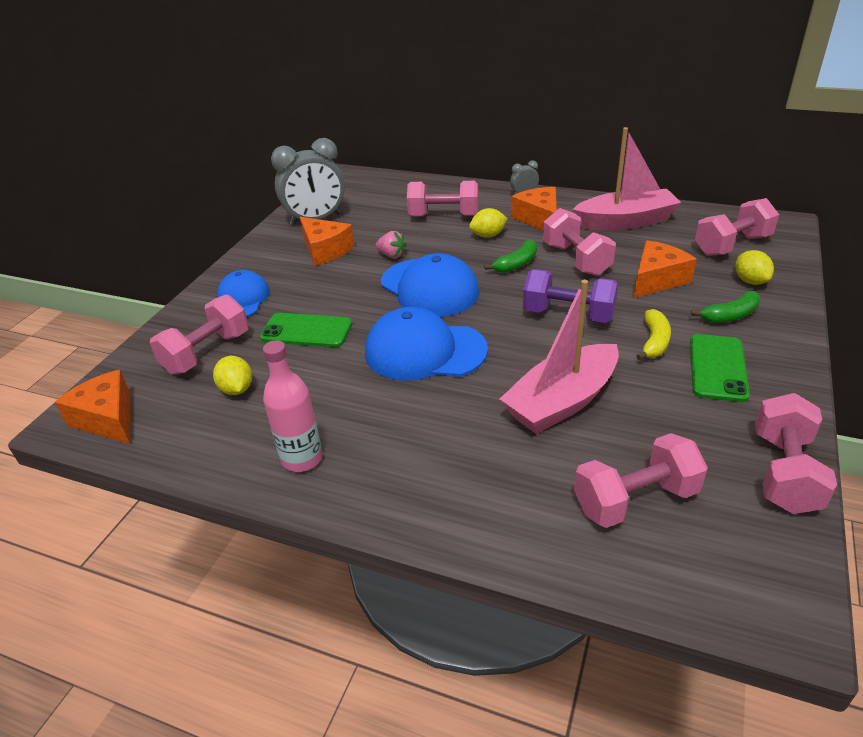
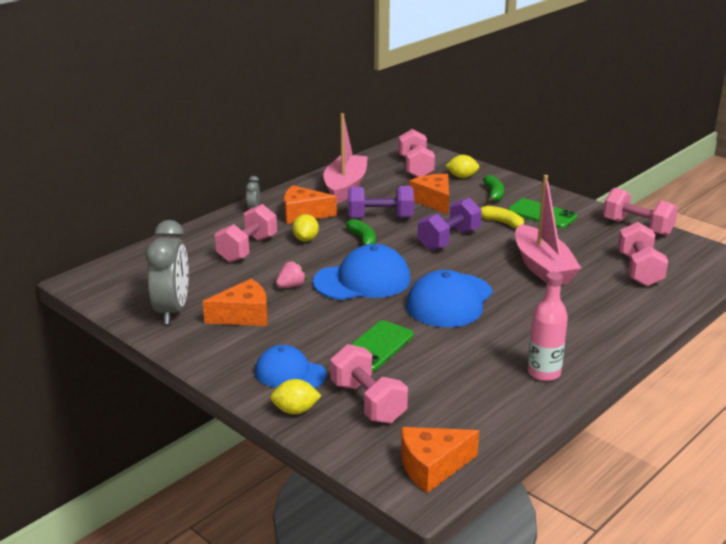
camera: 70 degrees left, 10 degrees down
(237, 389) = (437, 392): yellow lemon -> yellow lemon (295, 410)
(576, 260) = (380, 218): pink dumbbell -> purple dumbbell

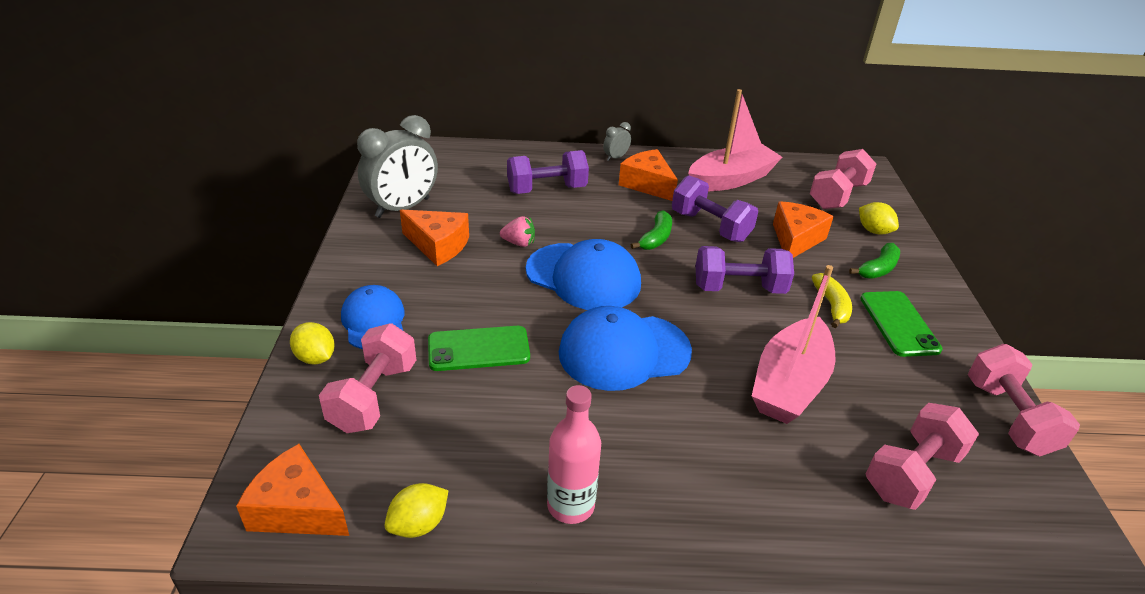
camera: 45 degrees right, 10 degrees up
(247, 249) = (547, 189): pink dumbbell -> purple dumbbell
(305, 239) = (607, 208): yellow lemon -> yellow lemon (419, 524)

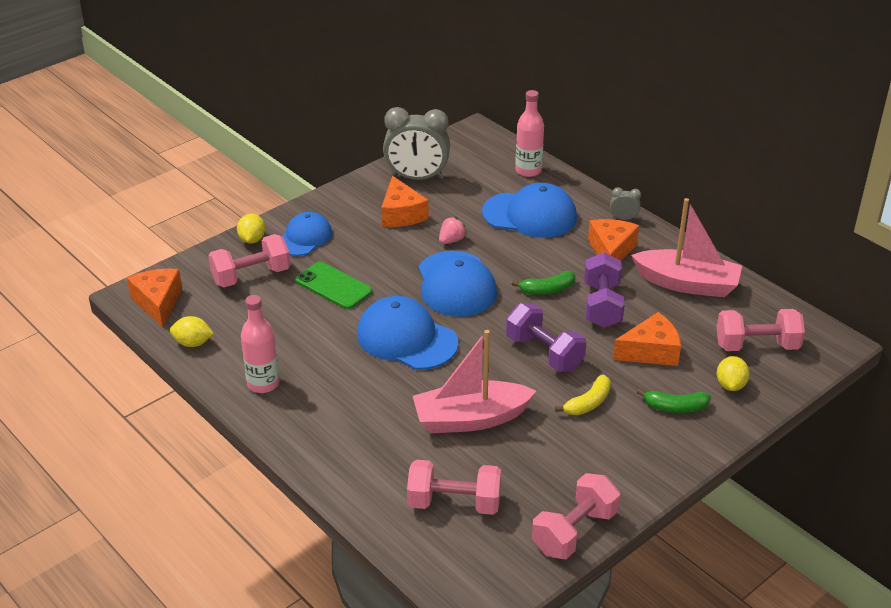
camera: 50 degrees right, 0 degrees up
(489, 157) = (528, 170): none -> pink bottle
(519, 243) = (451, 240): pink strawberry -> pink strawberry turned 105 degrees counterclockwise
(547, 189) = (530, 215): purple dumbbell -> blue cap
(899, 324) = (614, 443): green phone -> none

